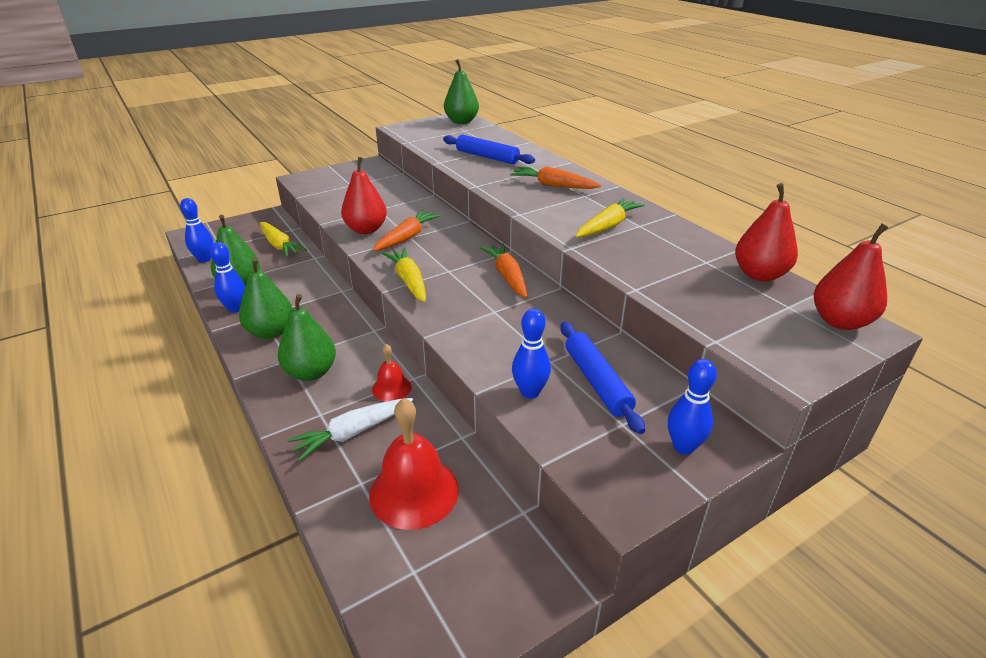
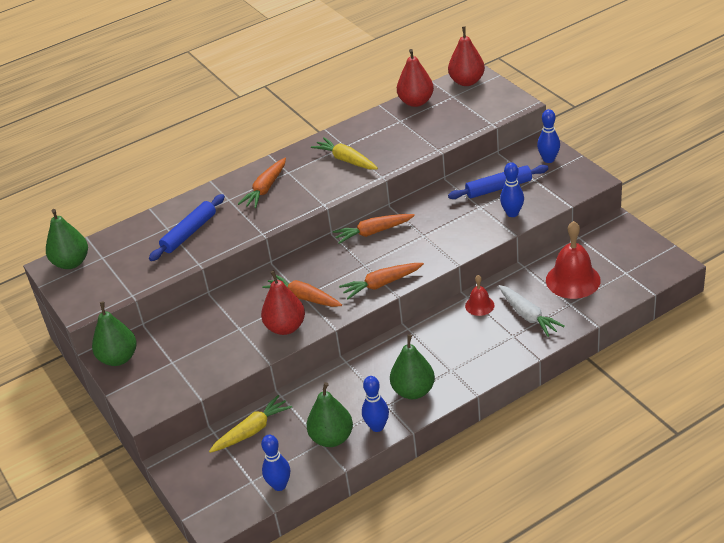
camera: 85 degrees left, 5 degrees up
(311, 372) = (466, 352): green pear -> green pear (118, 358)
(409, 281) = (381, 284): yellow carrot -> orange carrot

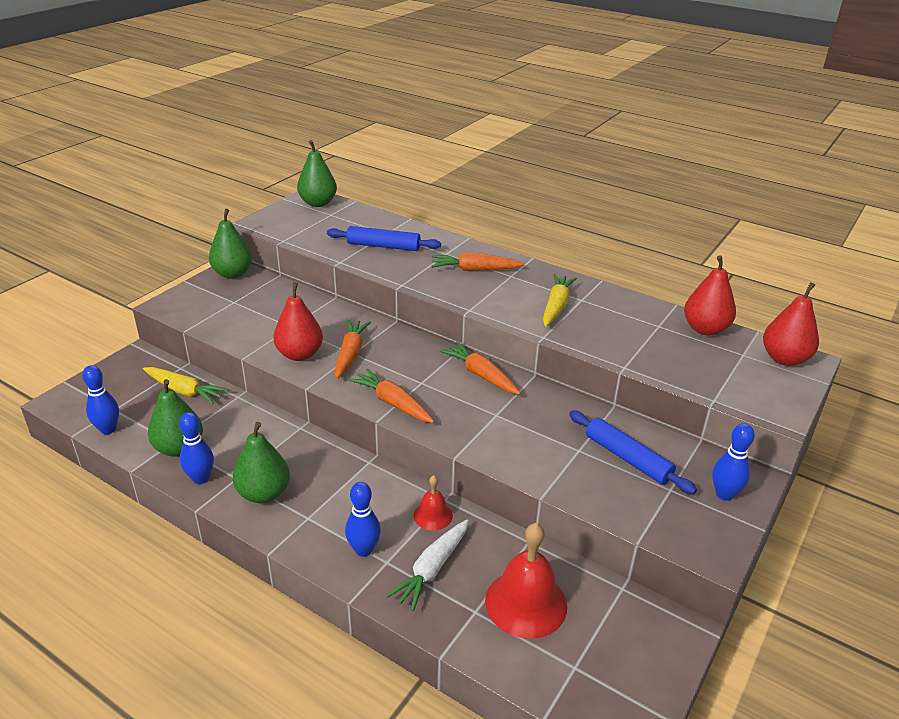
camera: 60 degrees right, 5 degrees down
(512, 213) = (583, 484): blue bowling pin -> blue bowling pin (364, 550)

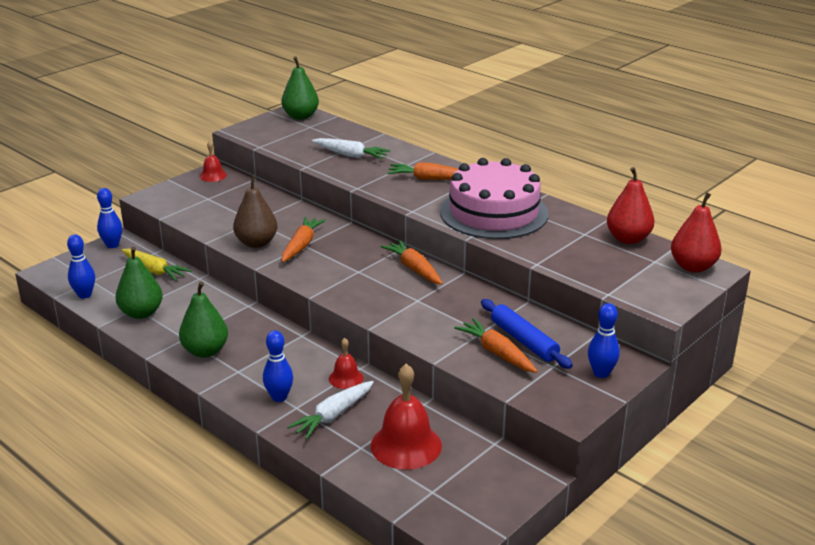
camera: 10 degrees right, 5 degrees down
(201, 478) = (155, 336): blue bowling pin -> blue bowling pin (112, 245)
(233, 274) = (213, 175): green pear -> red bell
(300, 354) = (256, 243): red pear -> brown pear
(383, 246) = (350, 155): blue rolling pin -> white carrot
(393, 403) = (328, 285): orange carrot -> orange carrot (497, 353)
(556, 306) = (494, 212): yellow carrot -> pink cake

